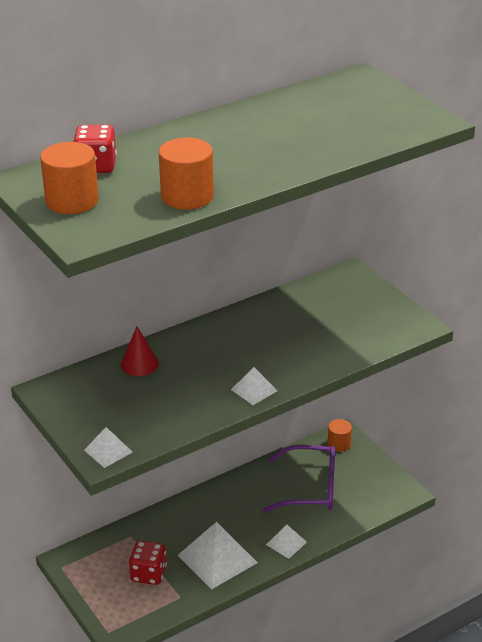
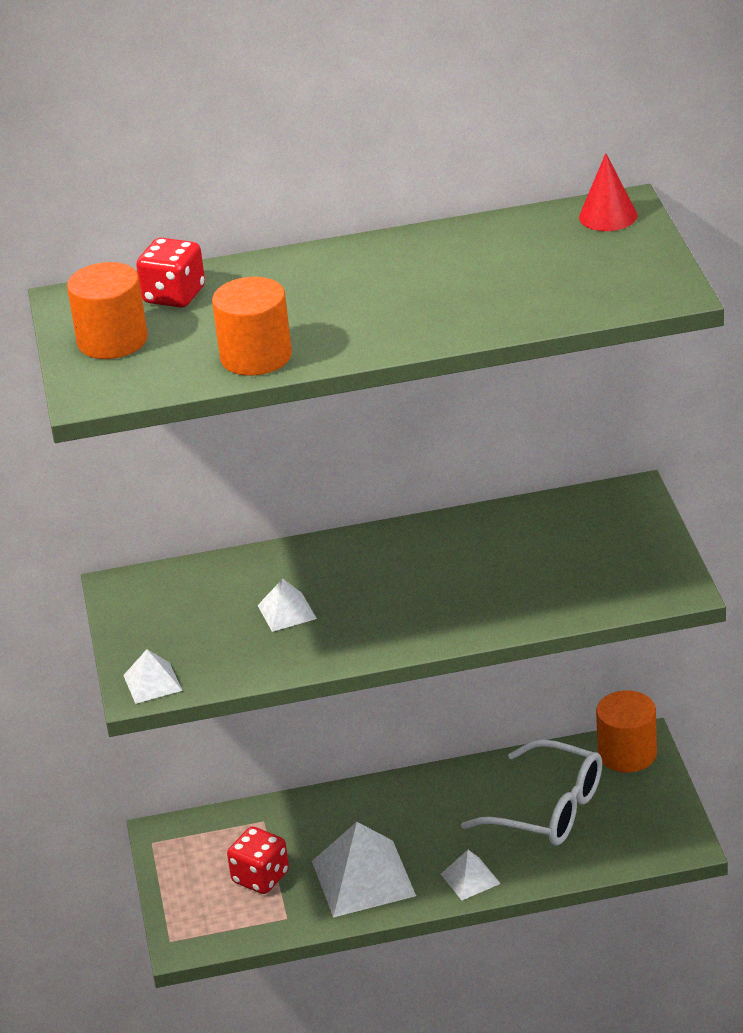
camera: 25 degrees right, 0 degrees up
(139, 364) = (259, 573): red cone -> red cone (608, 216)
(254, 390) = (388, 638): white pyramid -> white pyramid (287, 612)
(310, 488) = (547, 809): purple glasses -> white glasses
(339, 444) = (627, 753): orange cylinder -> orange cylinder, size x1.61

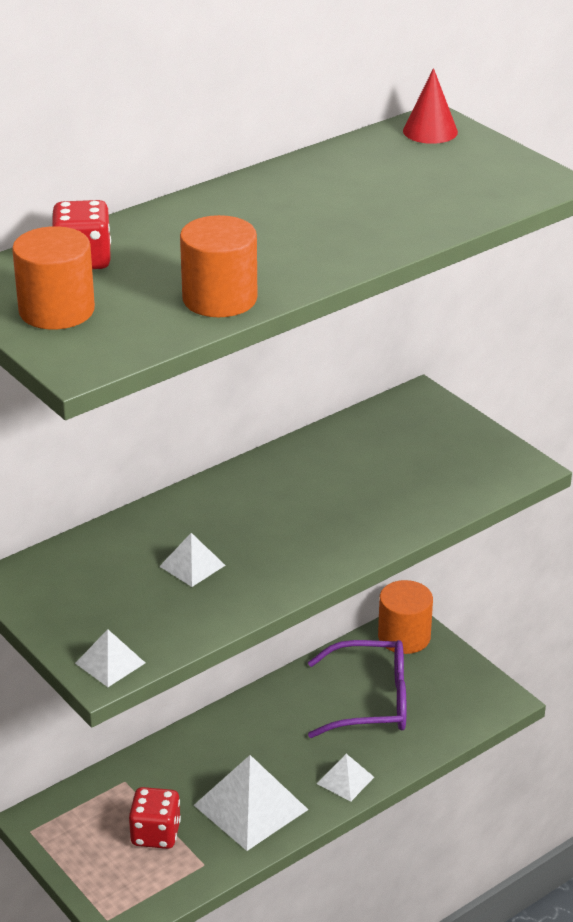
camera: 30 degrees left, 0 degrees up
(547, 809) = (370, 701): white glasses -> purple glasses

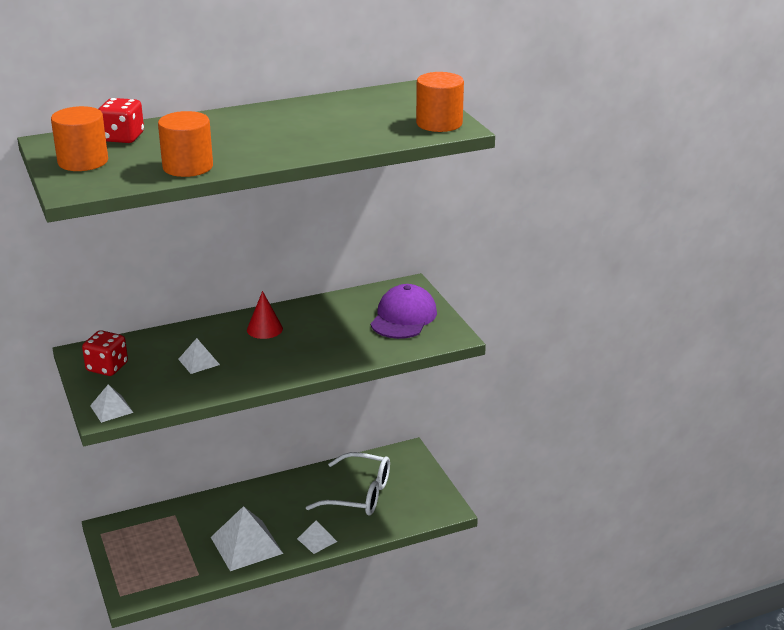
camera: 15 degrees right, 5 degrees down
(155, 834) = (177, 550): red dice -> red dice (107, 367)
(370, 701) = (358, 494): purple glasses -> white glasses
(404, 637) = (401, 459): orange cylinder -> orange cylinder (439, 123)
(430, 131) = (403, 93): red cone -> red cone (264, 329)
(439, 448) = (403, 317): none -> purple cap

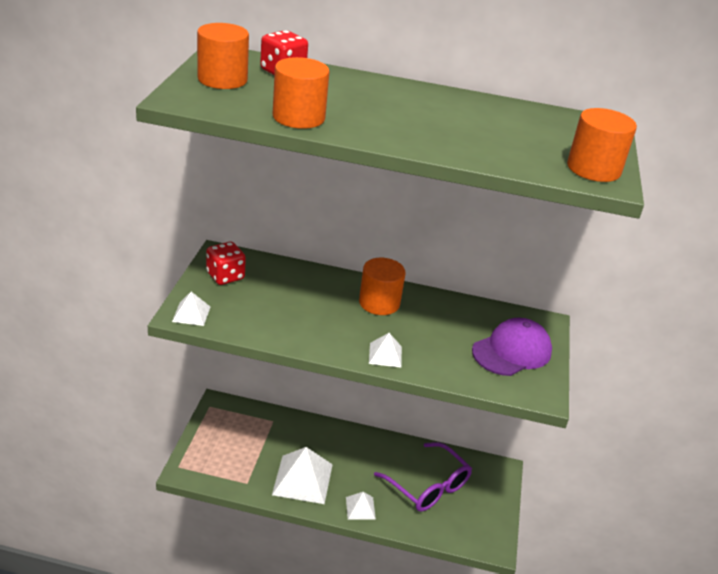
camera: 30 degrees right, 5 degrees up
(199, 362) = (298, 306): white pyramid -> white pyramid (385, 355)
(264, 329) = (379, 303): red cone -> orange cylinder
(358, 494) = (428, 486): white glasses -> purple glasses

